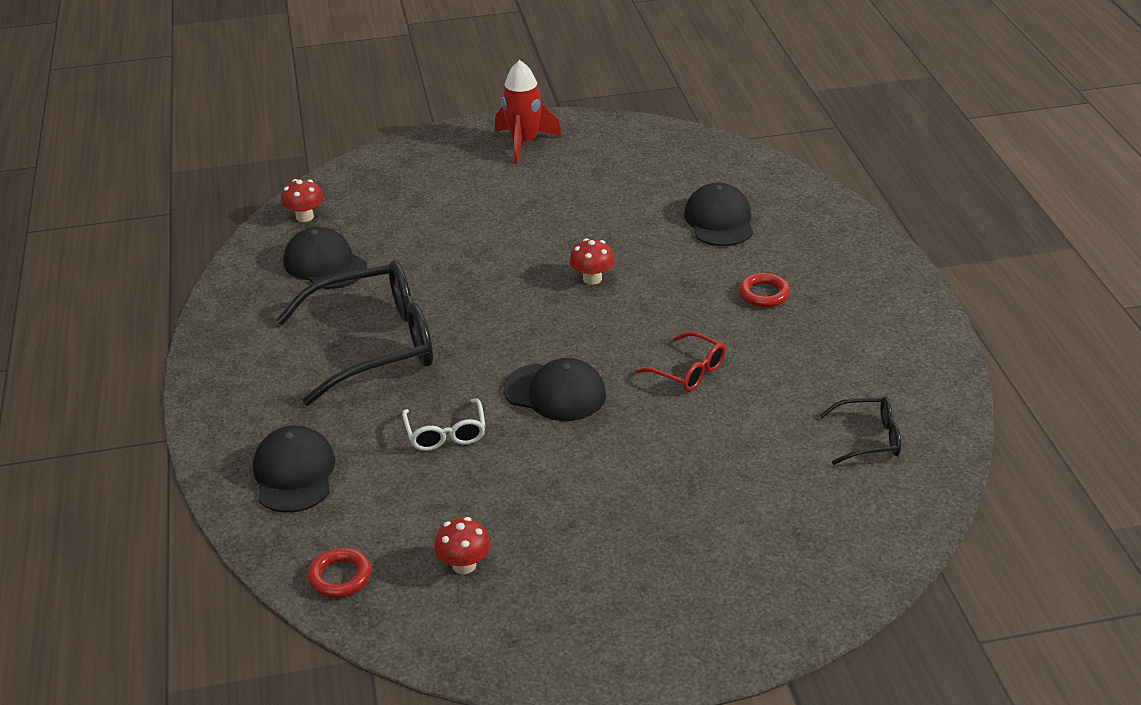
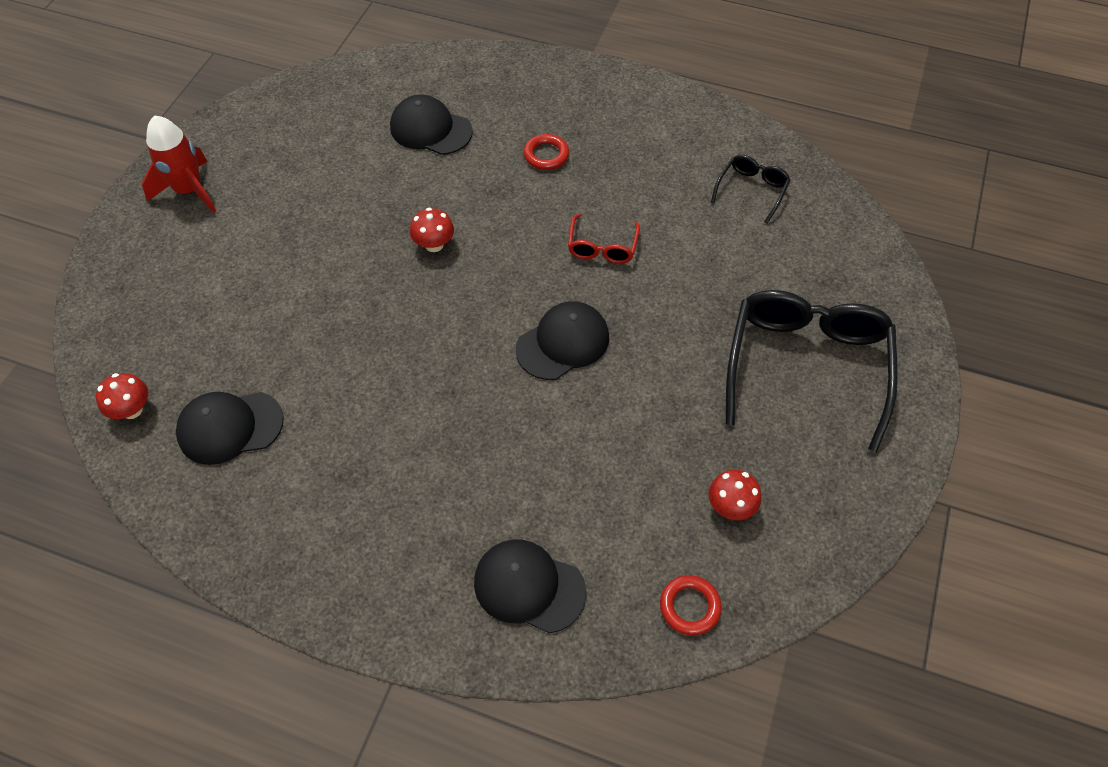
camera: 60 degrees left, 20 degrees up
(375, 345) = (393, 441): black glasses -> black glasses (806, 366)
(446, 434) = (559, 444): white glasses -> none
(688, 371) = (602, 247): red glasses -> red glasses turned 120 degrees clockwise

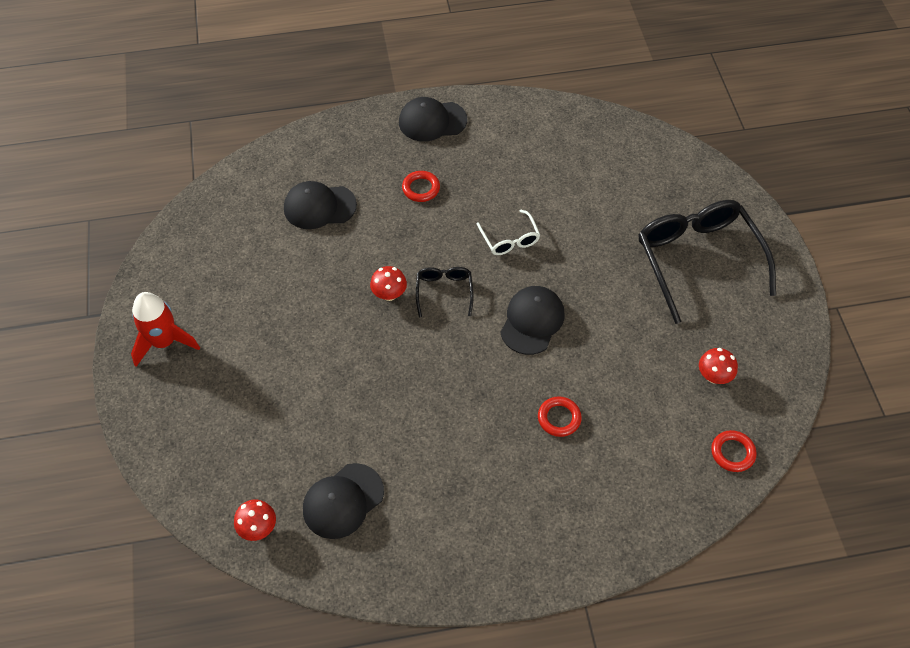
camera: 30 degrees left, 0 degrees up
(515, 460) = (559, 418): none -> red ring
(529, 587) = (627, 495): black cap -> black cap (432, 121)
(602, 247) = (510, 239): red glasses -> white glasses
(752, 190) = (581, 151): black glasses -> black glasses (444, 291)

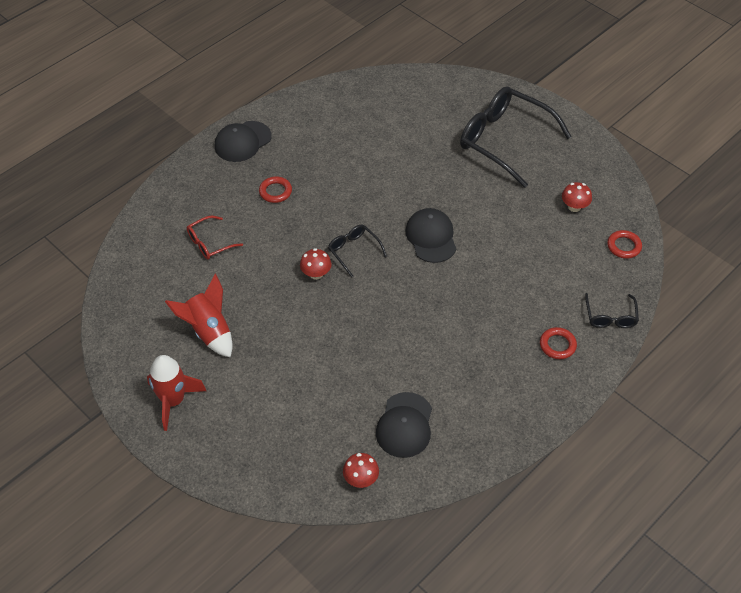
camera: 35 degrees left, 5 degrees down
(248, 293) = (209, 331): none -> red rocket
(319, 207) = (209, 243): black cap -> red glasses
(510, 239) = (369, 193): white glasses -> none
(559, 418) = (501, 288): red ring -> red ring (557, 345)
(649, 522) = (610, 317): none -> black glasses

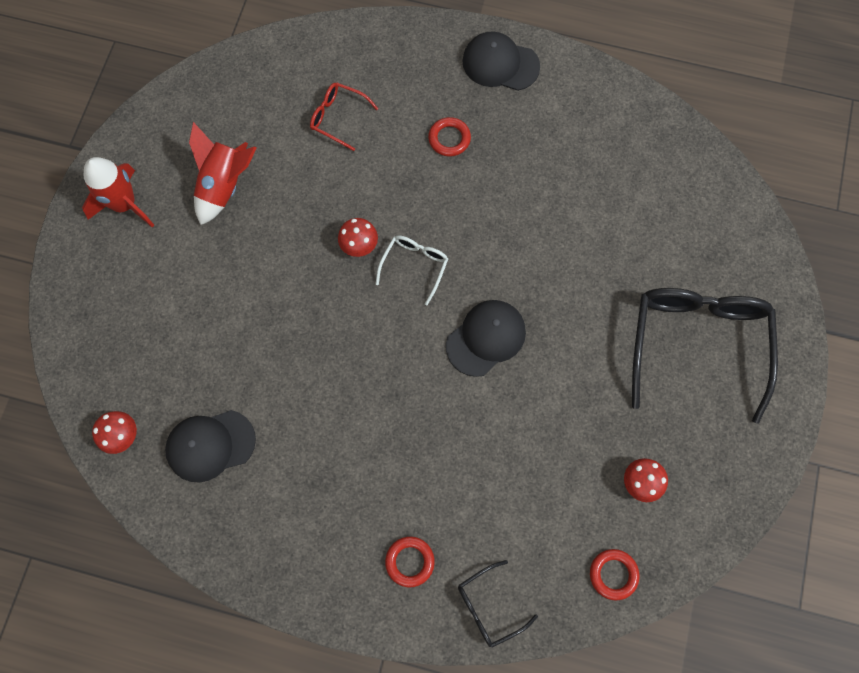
camera: 60 degrees right, 20 degrees up
(354, 251) = (414, 266): black glasses -> white glasses

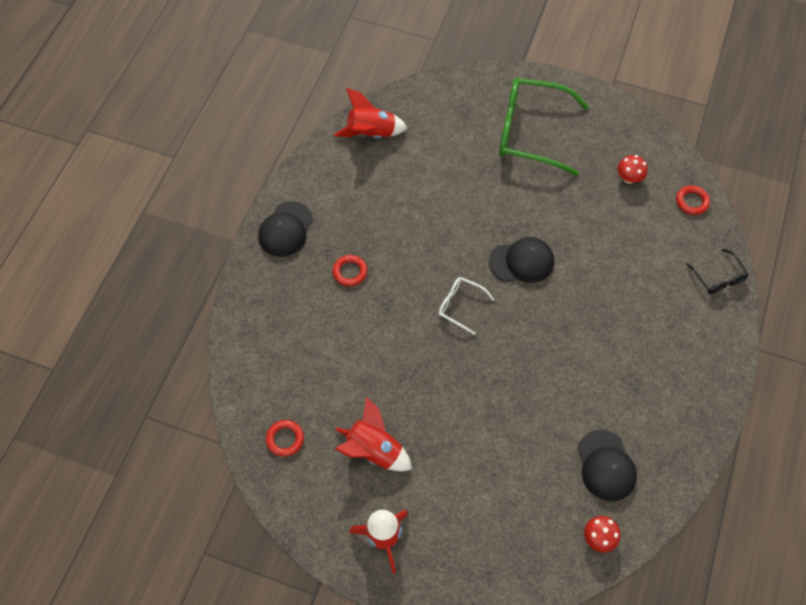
camera: 85 degrees left, 10 degrees down
(338, 118) = (319, 355): red glasses -> none
(359, 245) = (439, 345): red mushroom -> none
(410, 561) = (690, 326): red ring -> red ring (285, 439)
(486, 338) = (521, 261): black cap -> black cap turned 120 degrees clockwise
(658, 143) = (371, 133): none -> red rocket
(697, 344) = (530, 132): black glasses -> green glasses

